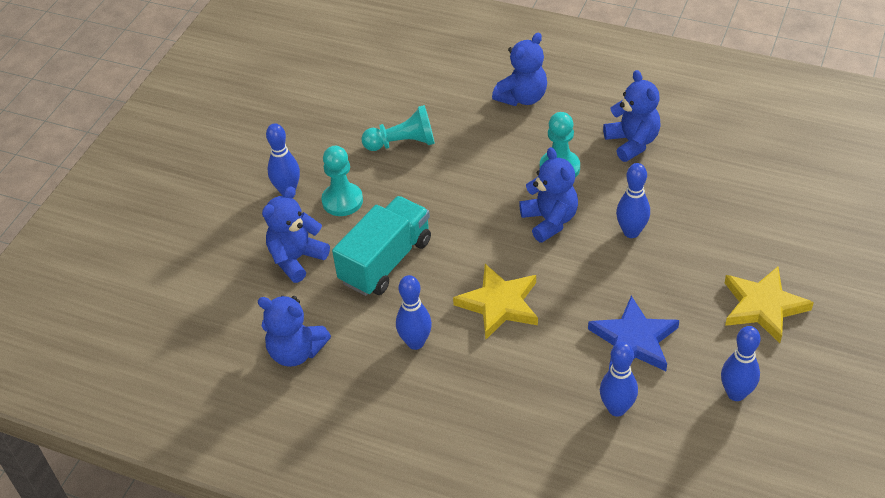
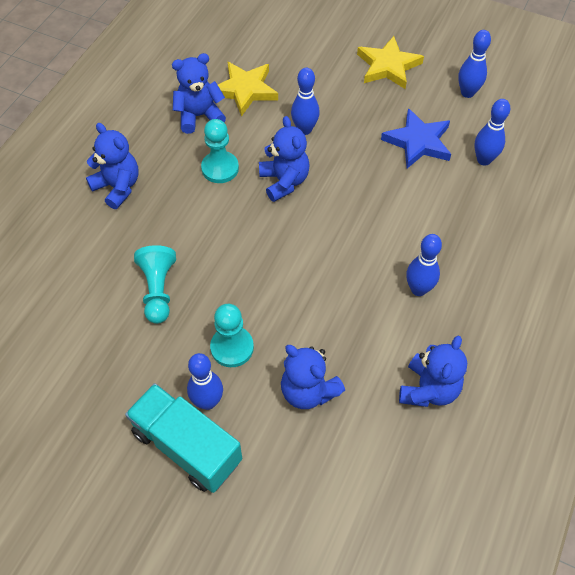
camera: 90 degrees left, 10 degrees up
(386, 261) = (319, 310): turquoise truck -> turquoise truck (187, 446)
(499, 304) = (377, 225): yellow star -> yellow star (245, 90)
(550, 221) = (284, 181): blue teddy bear -> blue teddy bear turned 90 degrees clockwise

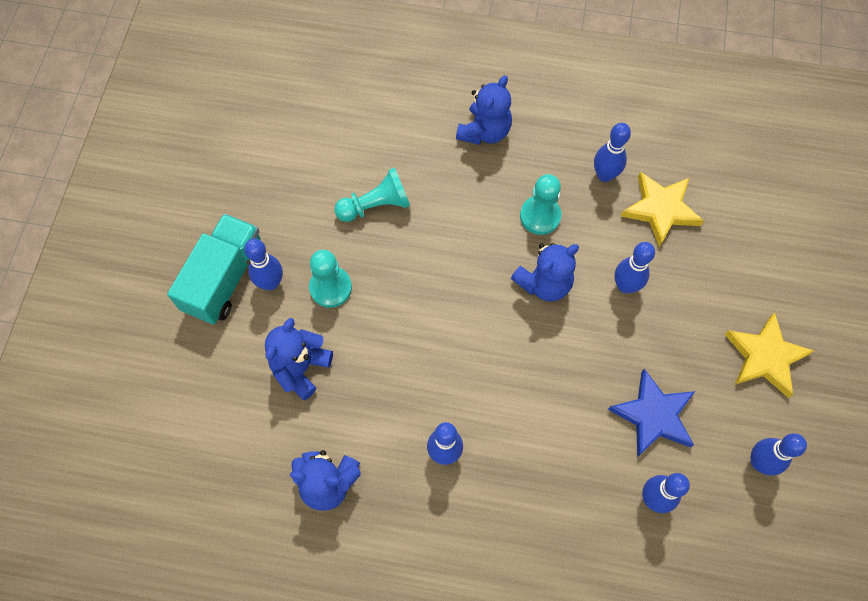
camera: 75 degrees right, 10 degrees up
(199, 116) = (604, 175): blue teddy bear -> blue bowling pin

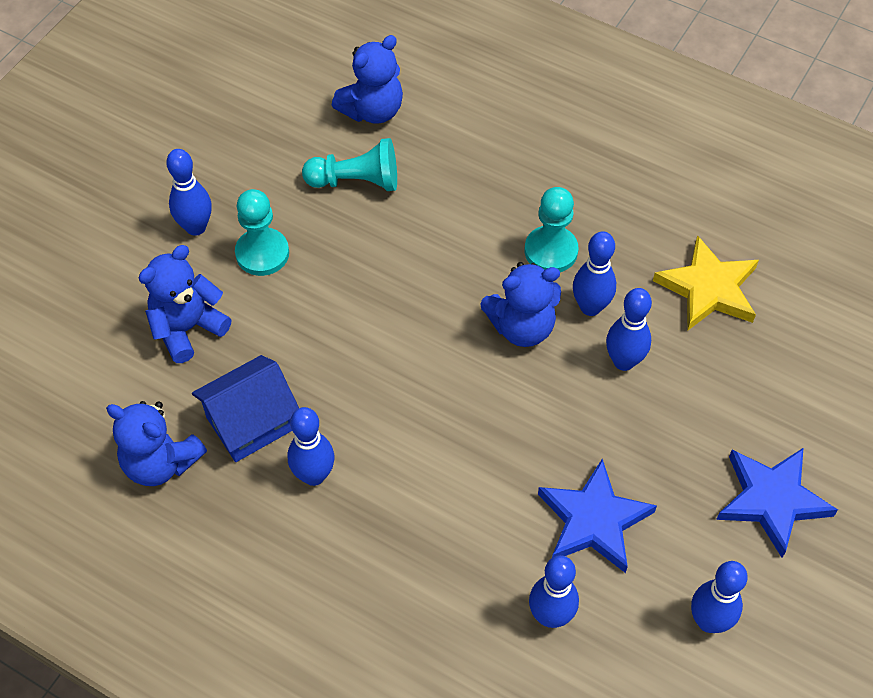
camera: 20 degrees right, 10 degrees down
(225, 278) = (146, 207): turquoise truck -> none
(381, 427) = (251, 423): none -> blue house
(484, 131) = (524, 139): blue teddy bear -> blue teddy bear (372, 110)
(604, 175) = (653, 229): blue bowling pin -> blue bowling pin (590, 307)
(765, 357) = (772, 500): yellow star -> blue star

